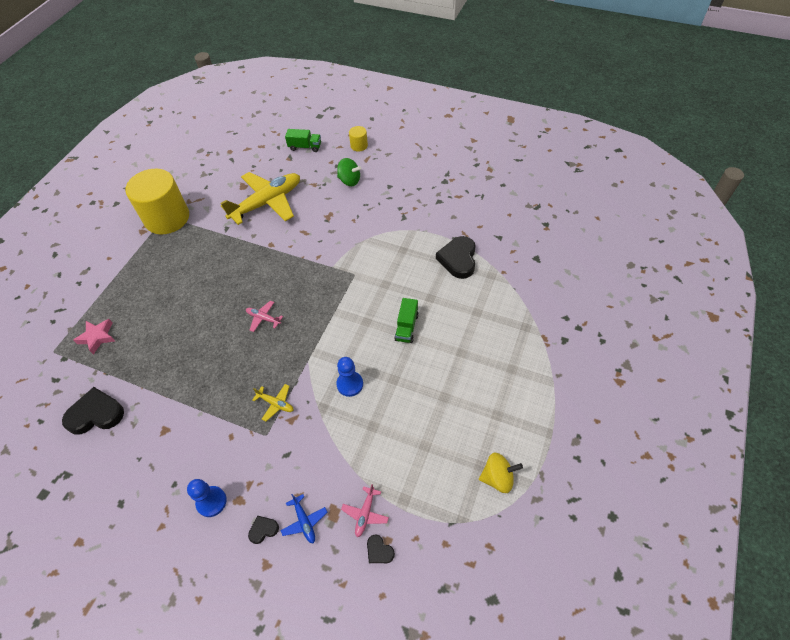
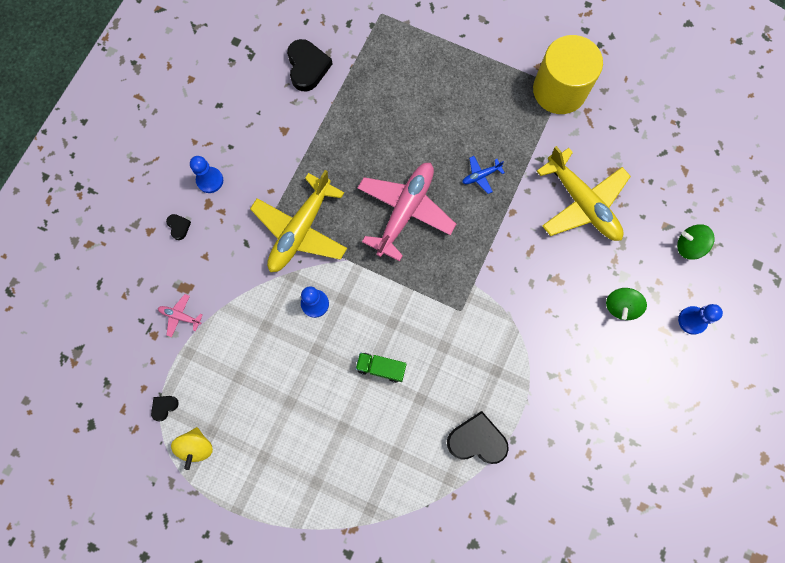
camera: 90 degrees right, 20 degrees up
(97, 337) = (394, 50): pink star -> none
(263, 318) = (405, 211): pink plane -> pink plane, size x2.42
(276, 404) = (300, 230): yellow plane -> yellow plane, size x2.42
(304, 521) = (181, 262): blue plane -> blue plane (481, 176)
(305, 147) = (689, 246): green truck -> green spinning top
(359, 146) = (692, 320): yellow cylinder -> blue pawn
(379, 551) = (146, 328): black heart -> black heart (164, 407)

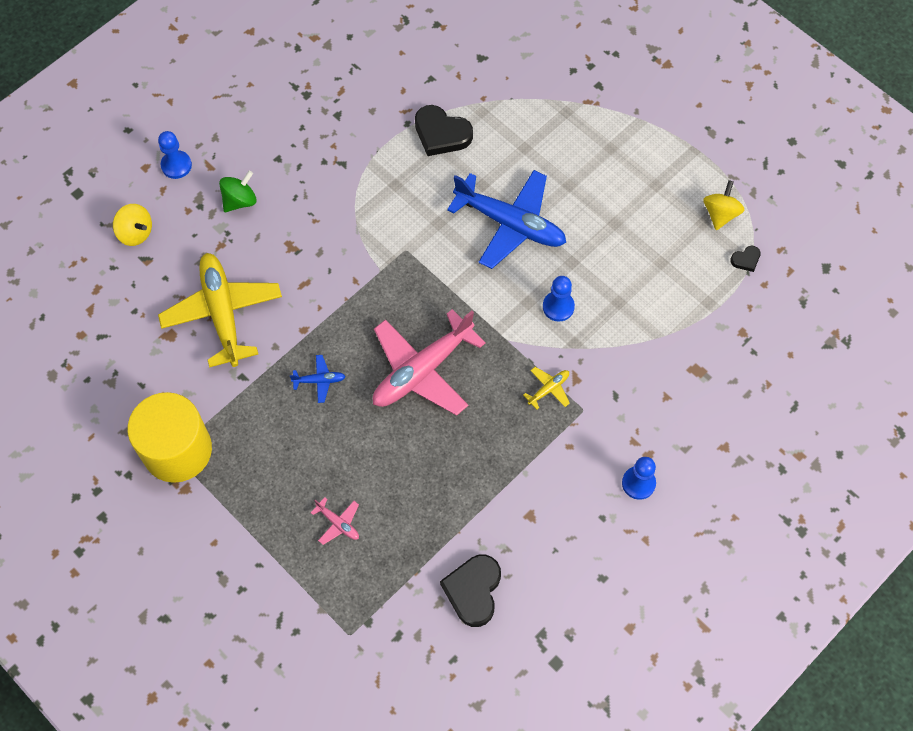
camera: 160 degrees left, 10 degrees down
(179, 227) = (688, 440): black heart -> none
(180, 316) = (709, 342): pink plane -> pink plane (338, 523)
(300, 230) = (548, 389): yellow plane -> yellow plane, size x0.41
(381, 368) = (510, 224): green truck -> blue plane
(689, 246) = (136, 233): green spinning top -> yellow spinning top

